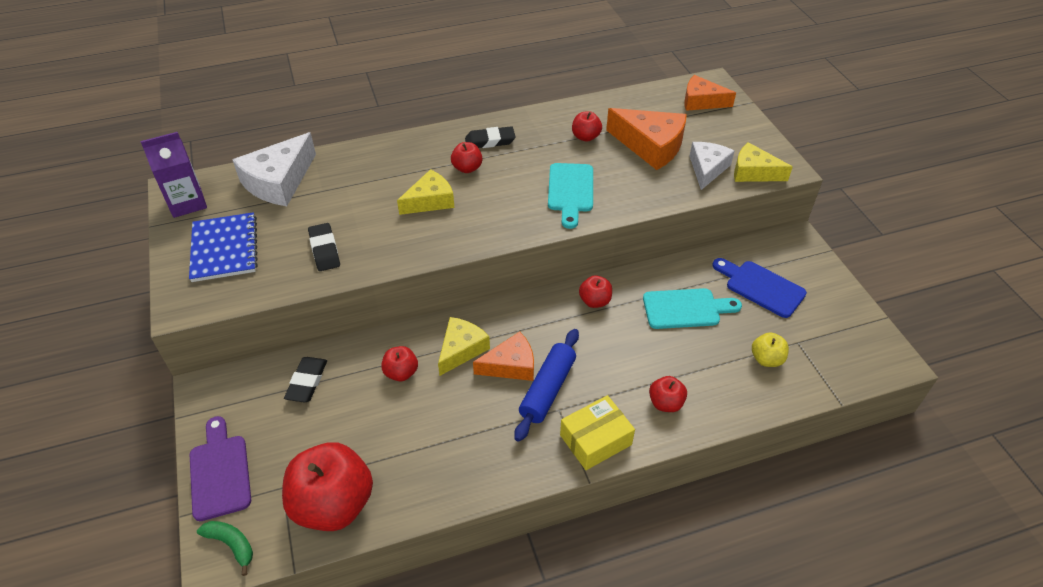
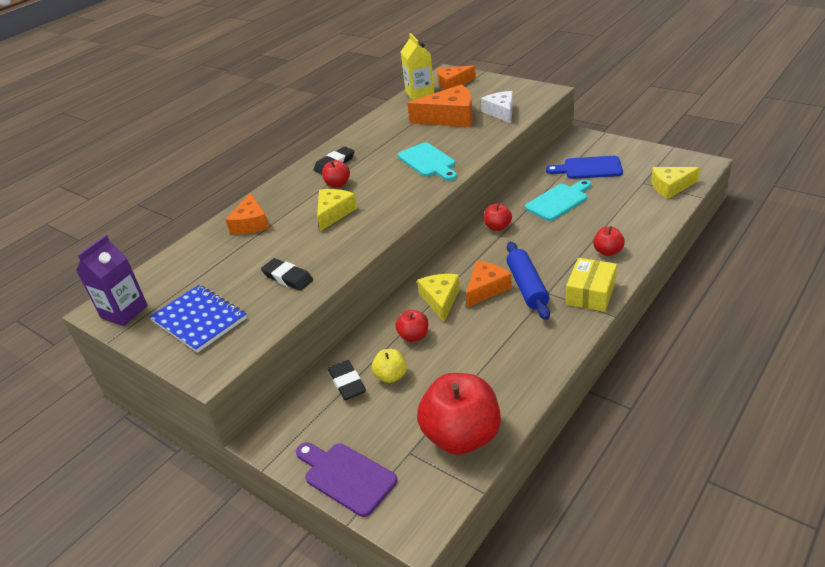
camera: 30 degrees left, 10 degrees down
(231, 544) = (414, 510): green banana -> none
(279, 181) = (192, 260): white cheese -> none
(358, 169) = (251, 223): none -> orange cheese
(585, 137) = (400, 132): red apple -> none
(656, 96) = (420, 93): none -> yellow carton
(753, 172) = (531, 101): yellow cheese -> yellow cheese (671, 187)
(766, 359) = (636, 199): yellow apple -> yellow apple (391, 376)

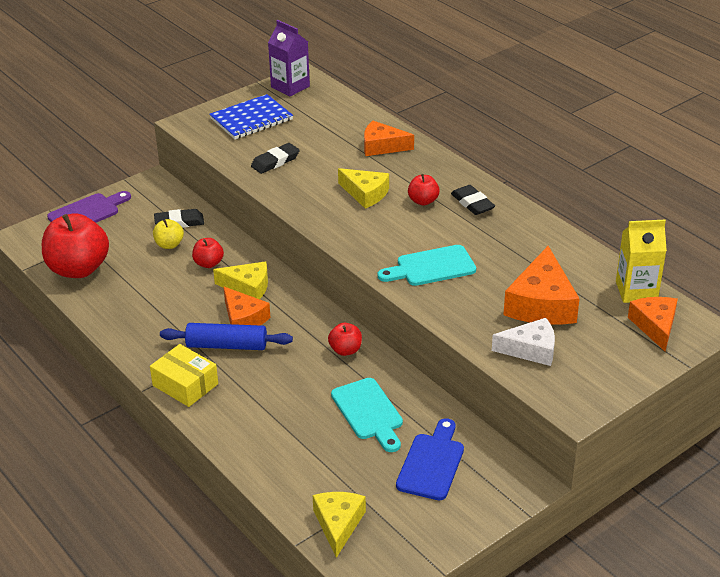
camera: 100 degrees right, 0 degrees up
(608, 251) = (243, 419): red apple -> none

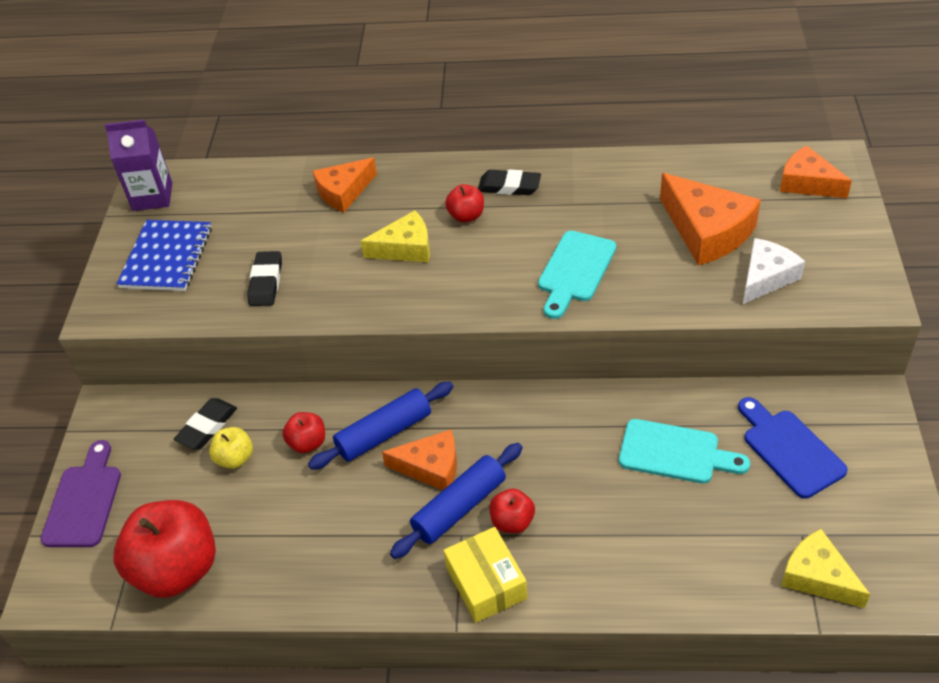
camera: 45 degrees left, 10 degrees up
(185, 385) = (486, 583): yellow box -> yellow box turned 75 degrees clockwise
(247, 287) = (384, 433): yellow cheese -> blue rolling pin
(345, 350) = (566, 414): red apple -> red apple (512, 522)
(636, 291) = (749, 165): yellow carton -> none

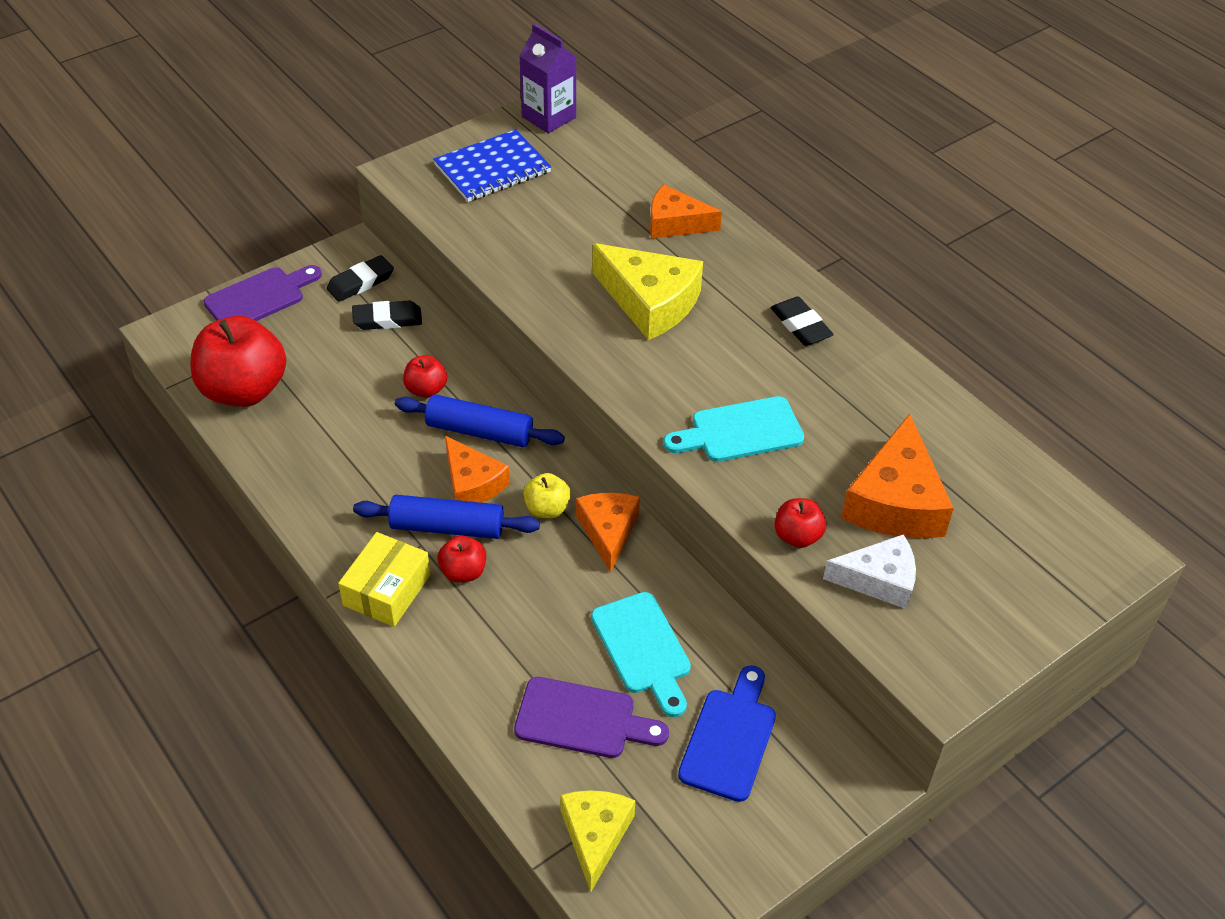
camera: 45 degrees right, 0 degrees up
(235, 458) = (372, 356): yellow apple -> yellow apple (547, 509)
(266, 282) = (524, 242): black eraser -> black eraser (360, 282)
(405, 248) = (650, 302): yellow cheese -> yellow cheese, size x1.52
(466, 216) = (731, 318): red apple -> red apple (797, 536)
(710, 525) = (582, 720): none -> purple cutting board
(807, 183) = (1057, 548): orange cheese -> orange cheese (608, 531)

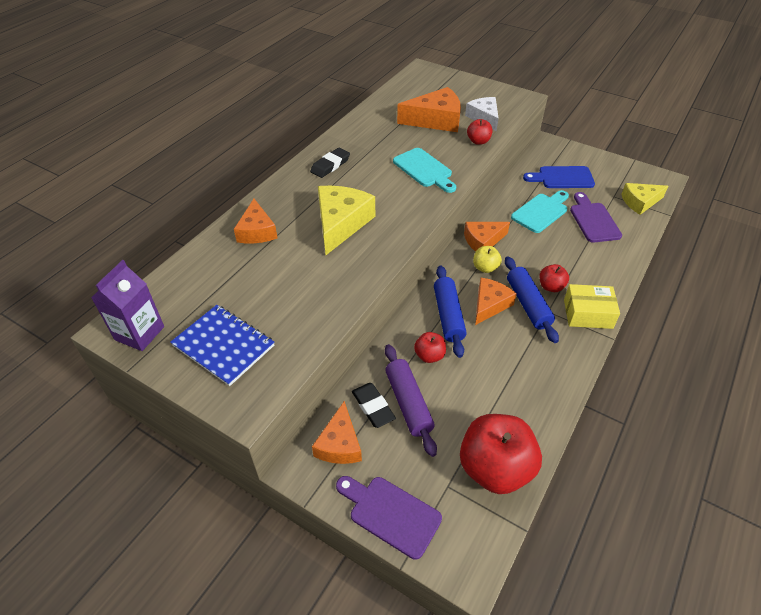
camera: 110 degrees left, 0 degrees up
(360, 282) = (339, 444): black eraser -> orange cheese
(372, 349) = (408, 403): none -> purple rolling pin

